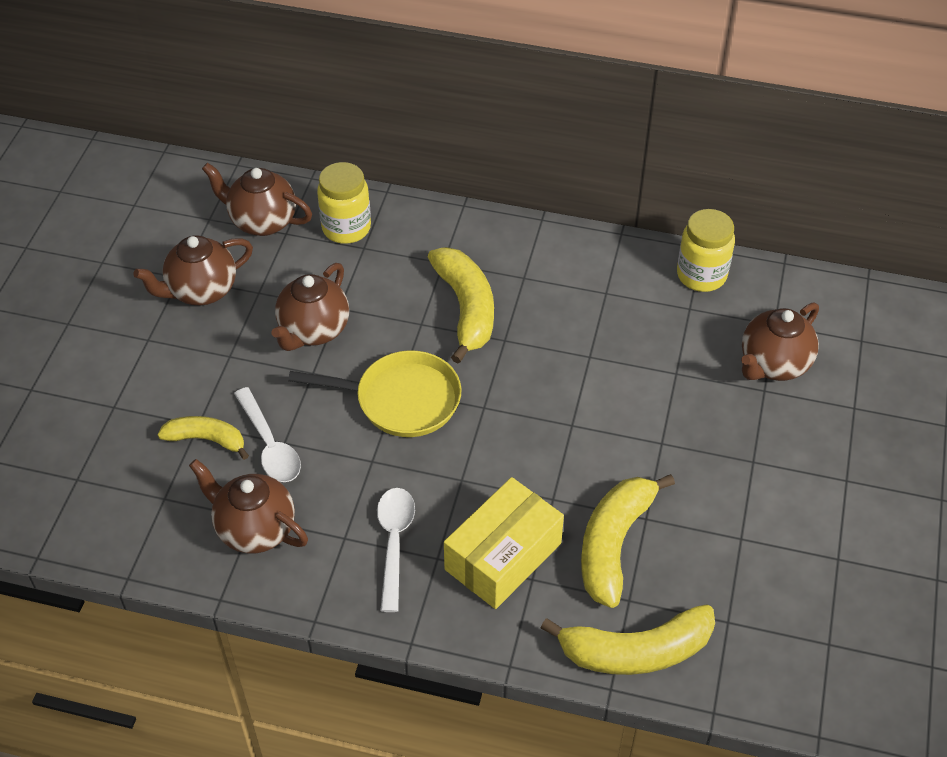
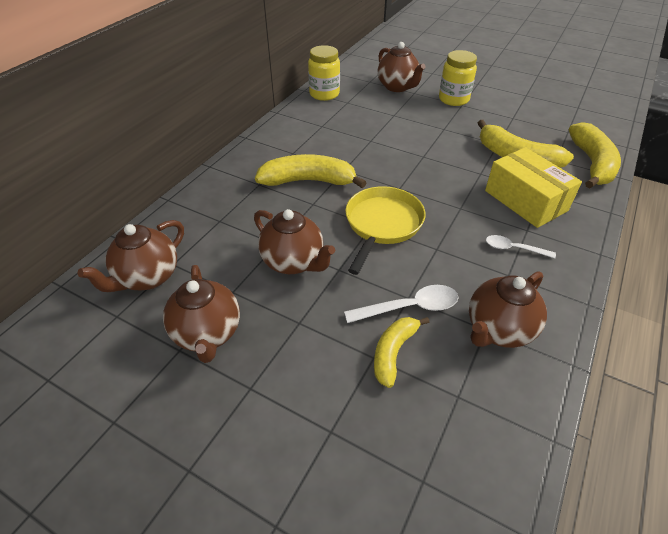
camera: 75 degrees left, 5 degrees down
(346, 228) = (192, 227): yellow jar -> yellow jar (453, 99)
(394, 542) = (513, 248): white spoon -> white spoon, size x0.66

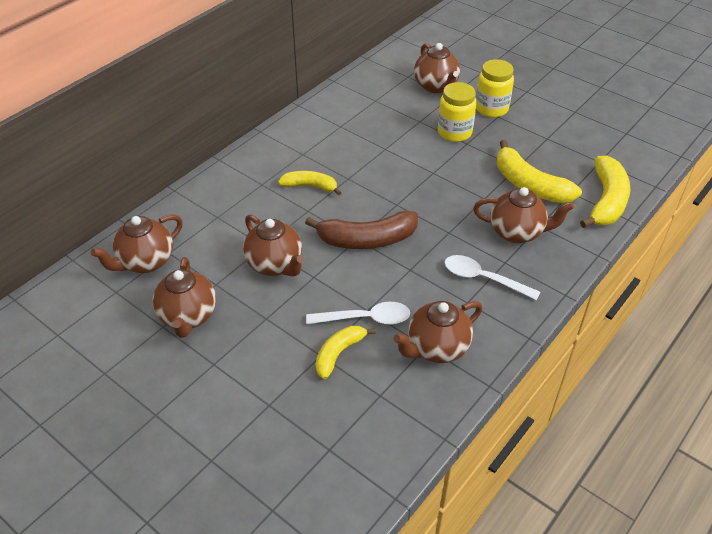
camera: 10 degrees right, 0 degrees up
(308, 181) = (310, 186): yellow banana -> yellow banana, size x0.61
(324, 94) = (354, 88): yellow jar -> yellow jar (454, 132)
(382, 225) = (367, 240): yellow pan -> brown banana
(513, 248) = (483, 278): white spoon -> white spoon, size x1.52
(525, 200) = (517, 232): yellow box -> brown teapot

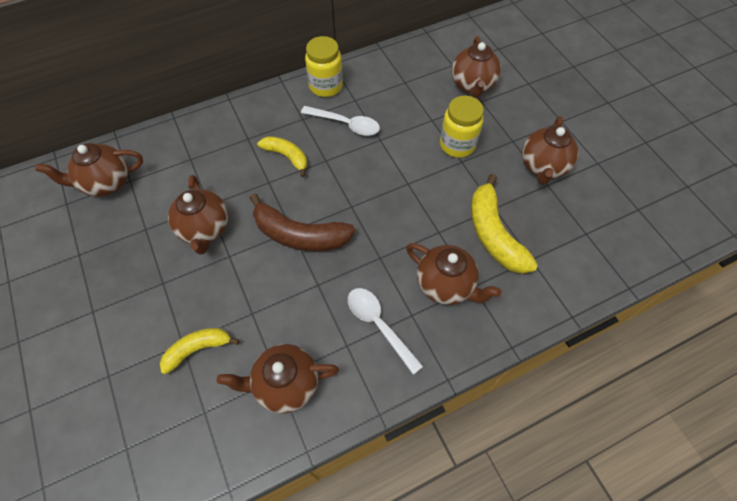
camera: 25 degrees right, 15 degrees up
(188, 317) = (103, 253): brown teapot -> brown teapot (543, 167)
(365, 318) = (244, 322): white spoon -> white spoon (346, 124)
(491, 109) = (512, 130): yellow jar -> yellow jar (326, 86)
(606, 201) = (562, 285): yellow banana -> none

